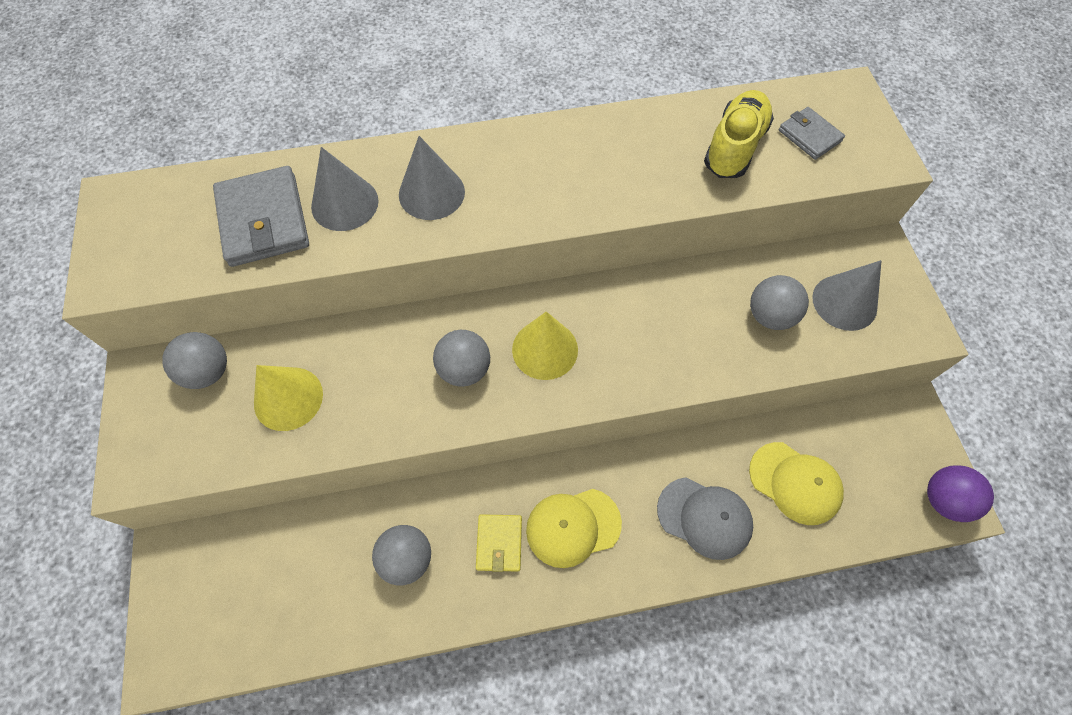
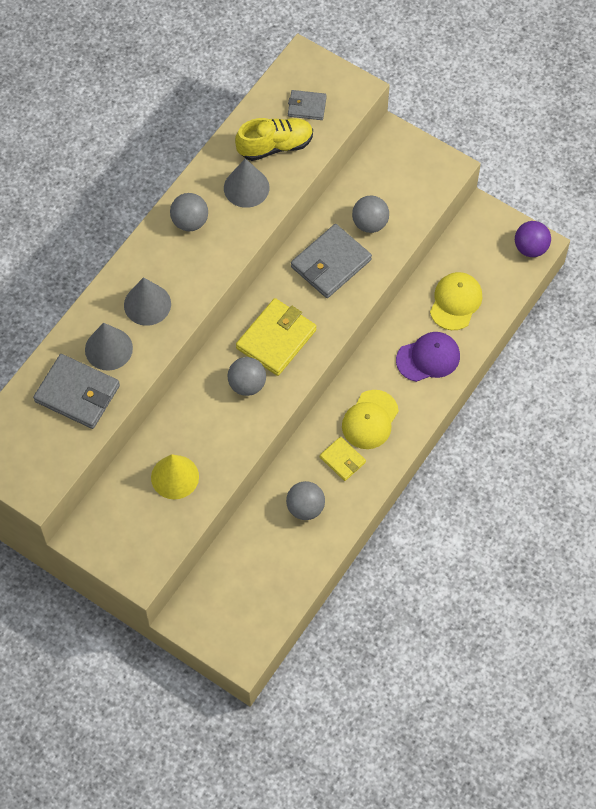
camera: 45 degrees left, 0 degrees up
(208, 372) = (116, 503): grey ball -> grey ball (190, 222)
(545, 349) = (276, 339): yellow cone -> yellow wallet
(684, 321) = (331, 263): none -> grey wallet
(704, 517) = (428, 358): grey cap -> purple cap
(734, 147) = (275, 146): yellow shoe -> yellow shoe turned 90 degrees clockwise
(795, 483) = (455, 302): yellow cap -> yellow cap turned 60 degrees counterclockwise
(844, 302) = (399, 184): grey cone -> grey cone (246, 187)

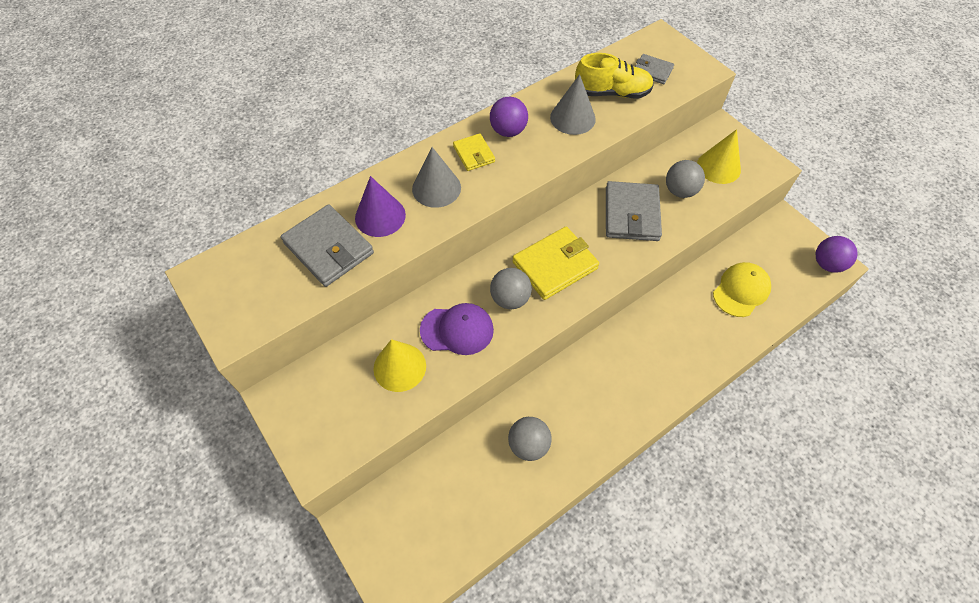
camera: 20 degrees right, 5 degrees down
(108, 349) = (380, 216): grey cone -> purple cone
(190, 222) = (508, 131): grey ball -> purple ball
(331, 263) = (631, 214): grey wallet -> grey wallet turned 60 degrees counterclockwise
(342, 460) = (583, 407): yellow wallet -> yellow wallet (474, 154)
(370, 420) = (624, 376): yellow cap -> none
(400, 184) = (718, 167): none -> yellow cone
(428, 358) = (700, 334): purple cap -> purple cap (457, 330)

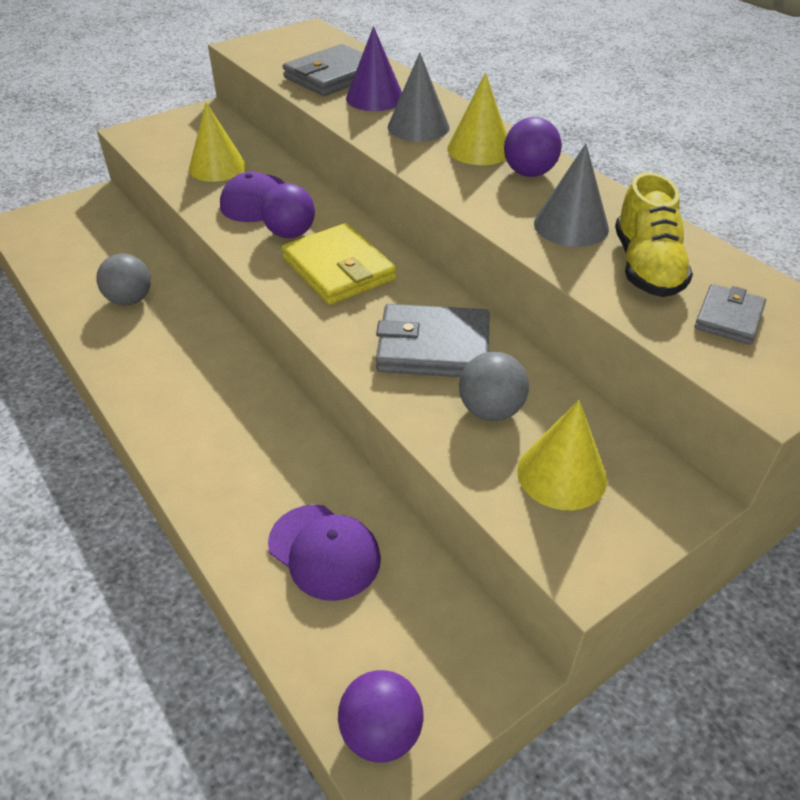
camera: 90 degrees right, 15 degrees down
(474, 154) = (479, 149): yellow wallet -> yellow cone
(510, 299) = (290, 233): grey ball -> purple ball
(741, 290) = (324, 552): yellow cap -> purple cap

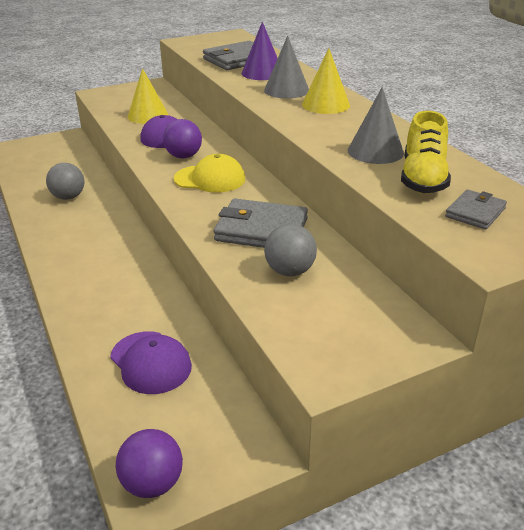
camera: 10 degrees right, 10 degrees down
(338, 269) = (210, 179): yellow wallet -> yellow cap
(529, 173) = (357, 120): purple ball -> none
(561, 474) = (329, 315): yellow cone -> none

